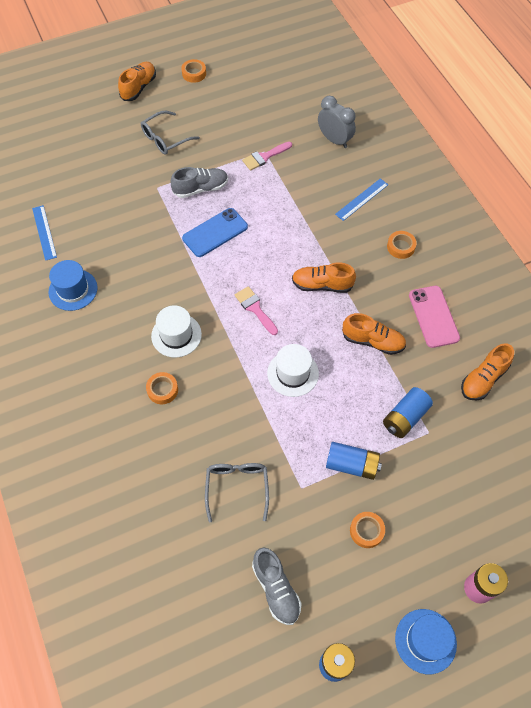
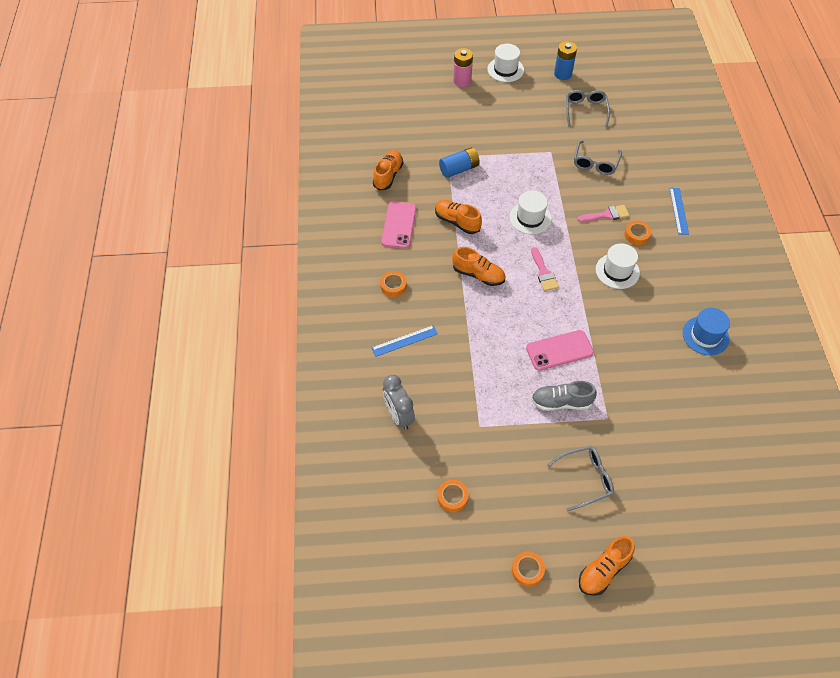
camera: 160 degrees left, 5 degrees down
(44, 232) = (732, 402): blue ruler -> blue ruler (679, 211)
(215, 233) = (559, 350): blue phone -> pink phone
(264, 157) = (482, 419): pink brush -> pink brush (606, 215)
(276, 589) = (585, 110): grey shoe -> grey glasses
(351, 465) = (510, 154): blue battery -> none
(366, 531) = (516, 121): orange tape -> orange tape (452, 497)
(425, 641) = (505, 69): blue hat -> white hat
(483, 379) = (388, 175): orange shoe -> orange shoe turned 45 degrees counterclockwise

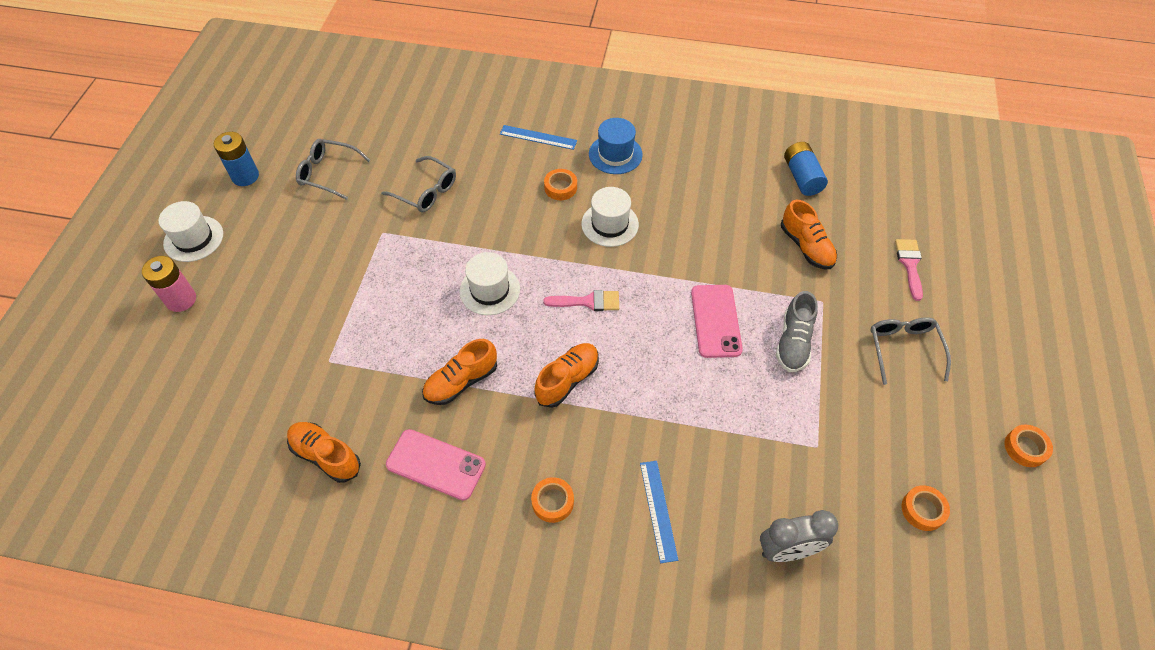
camera: 75 degrees left, 0 degrees up
(459, 169) = (361, 352): blue battery -> blue battery (802, 177)
(603, 570) = (1023, 367): orange shoe -> orange shoe (806, 246)
(606, 215) = (517, 207): pink brush -> pink brush (909, 265)
(705, 335) = (725, 174): blue hat -> blue hat (615, 154)

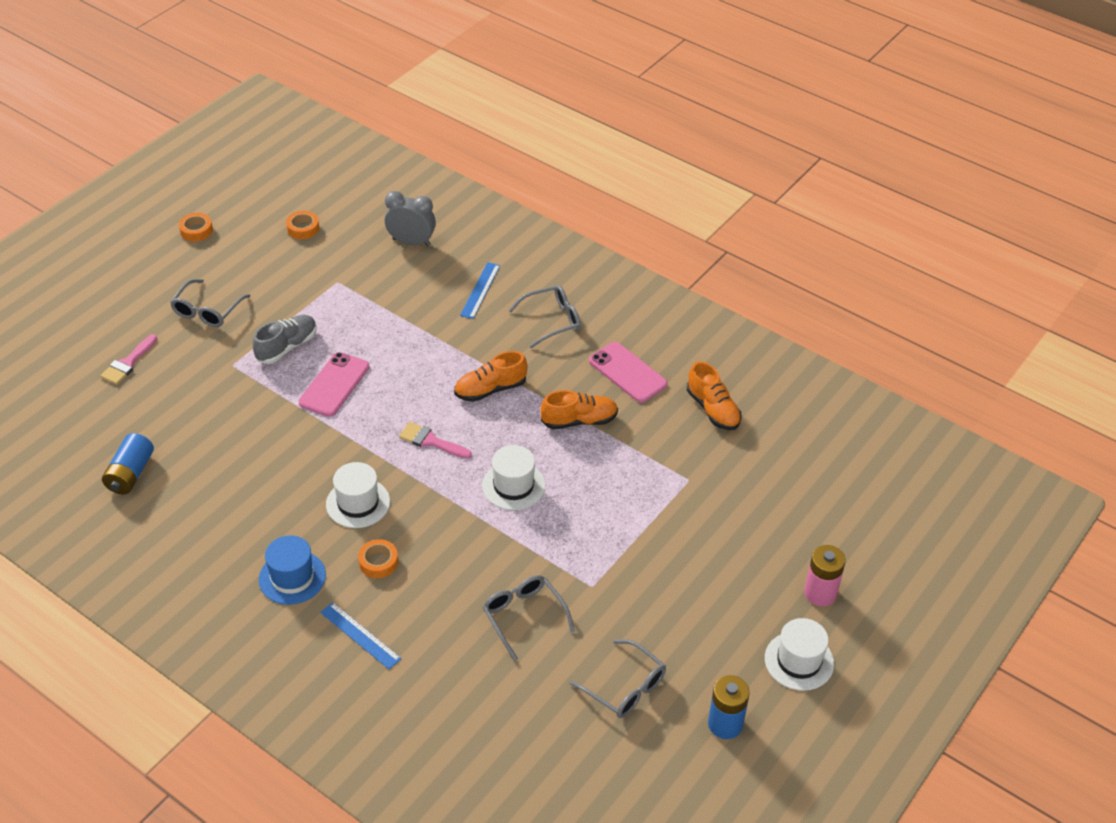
camera: 155 degrees left, 10 degrees down
(552, 502) = (552, 320): orange tape -> grey glasses
(806, 246) = (198, 411): orange shoe -> none

